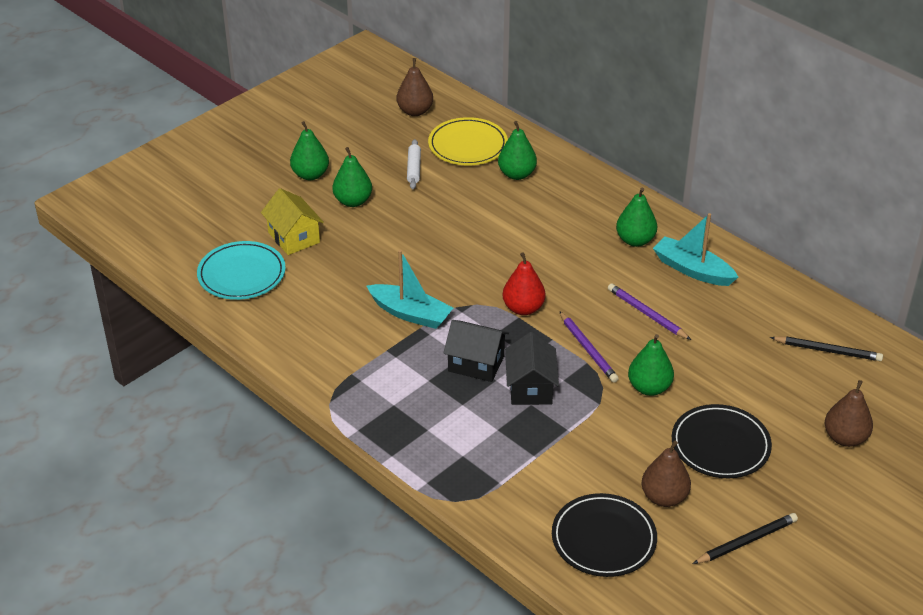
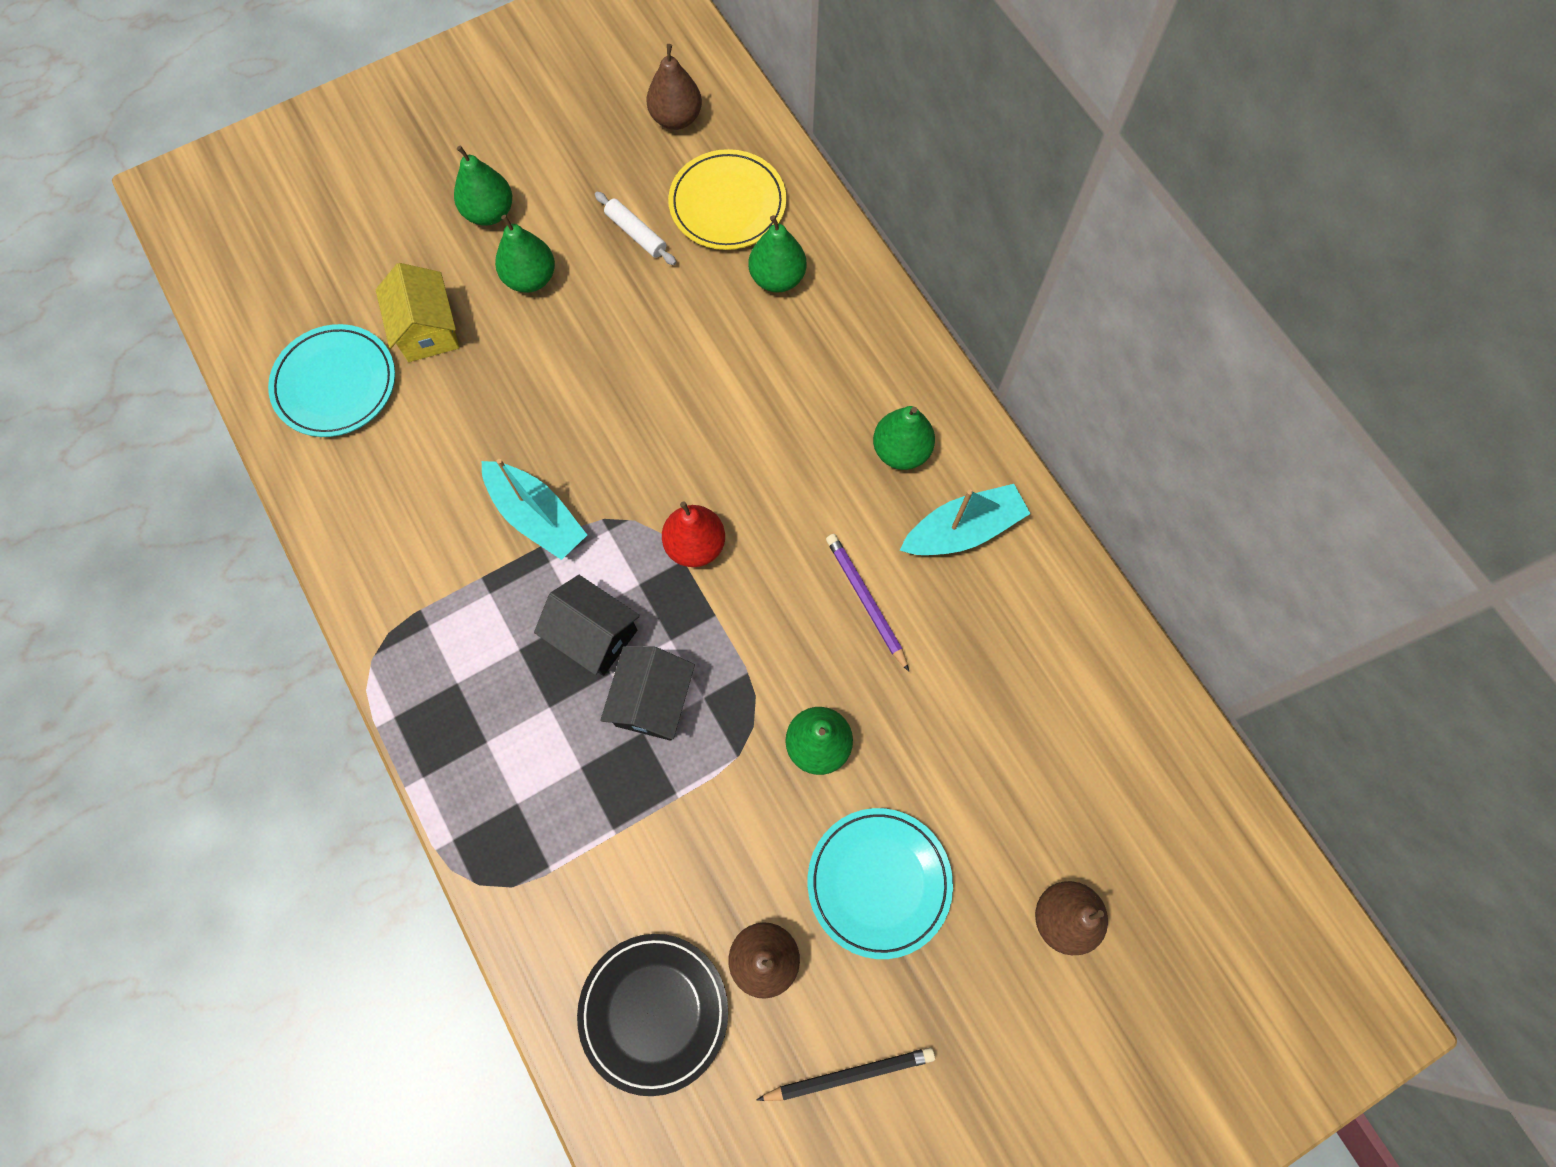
camera: 15 degrees right, 30 degrees up
(414, 169) = (636, 233): white rolling pin -> white rolling pin turned 60 degrees counterclockwise
(588, 349) = (758, 648): purple pencil -> none
(692, 270) = (963, 530): turquoise boat -> turquoise boat turned 105 degrees clockwise
(720, 445) = (879, 882): black plate -> turquoise plate
(828, 351) = (1102, 741): black pencil -> none

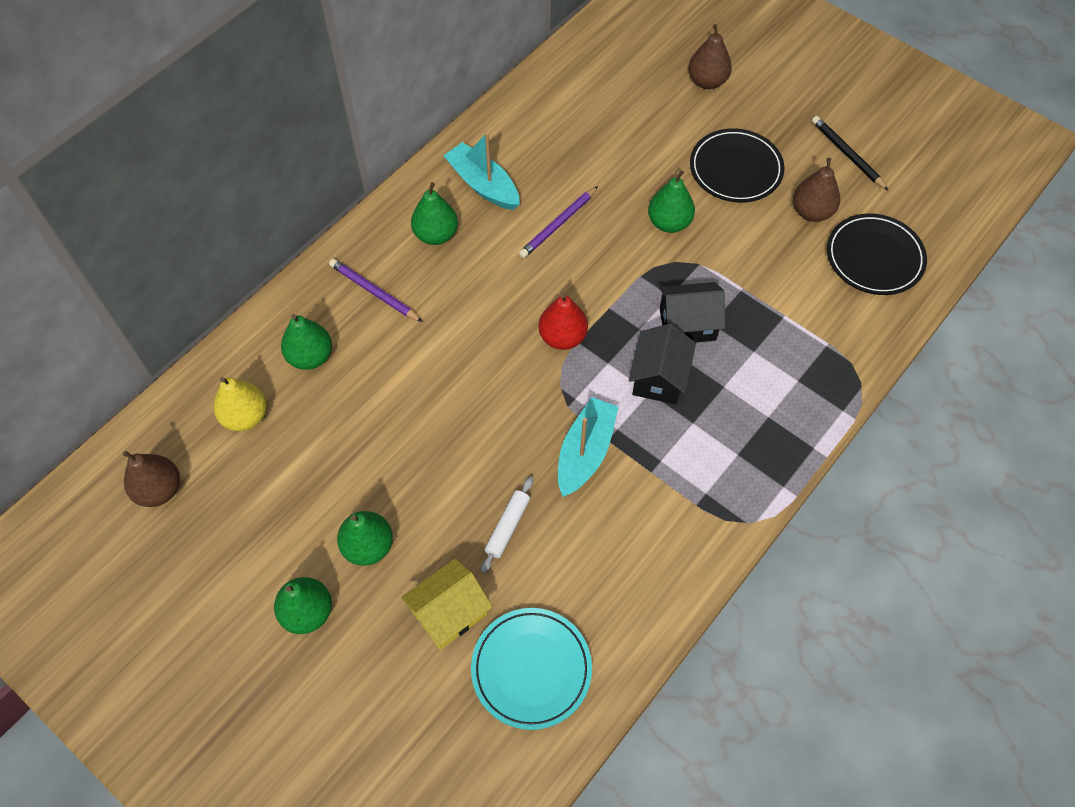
camera: 110 degrees left, 10 degrees down
(636, 233) = (296, 477): white rolling pin -> white rolling pin (507, 527)
(727, 204) = (245, 416): yellow plate -> yellow pear
(840, 362) = (374, 292): none -> purple pencil
(879, 882) = (735, 169): turquoise plate -> black plate

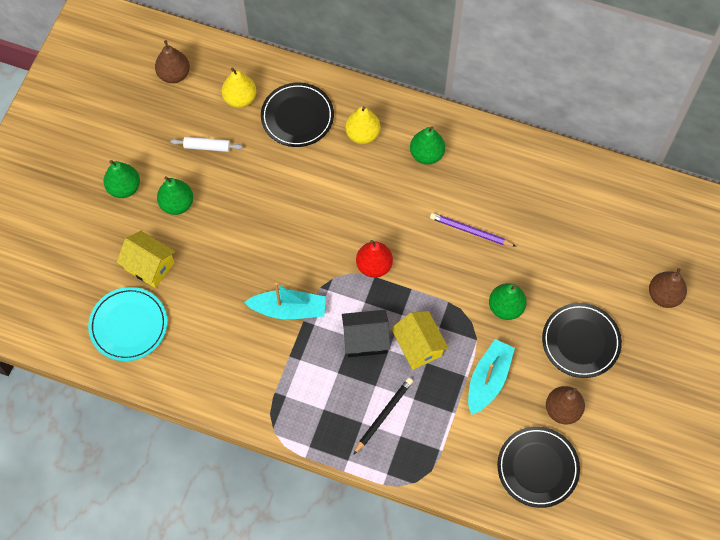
camera: 70 degrees right, 5 degrees up
(310, 356) = (297, 117): green pear -> black plate
(374, 292) = (362, 134): purple pencil -> yellow pear
(483, 185) = (484, 169): turquoise boat -> turquoise boat (488, 379)
(507, 527) = (218, 279): white rolling pin -> white rolling pin (207, 146)
(687, 324) = (418, 346): black house -> yellow house
(847, 154) = (636, 424): black pencil -> black pencil (383, 415)

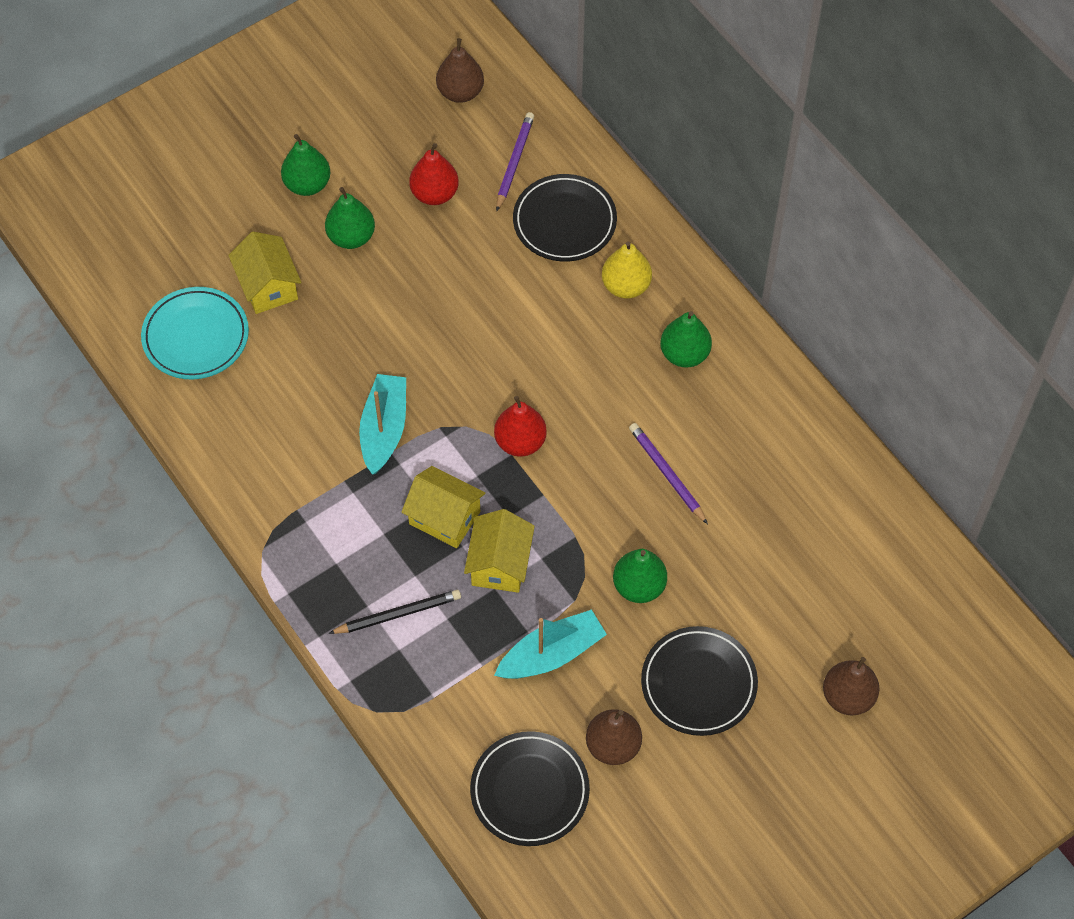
camera: 35 degrees right, 5 degrees down
(207, 146) = (434, 194): white rolling pin -> red pear
(240, 98) = (514, 162): yellow pear -> purple pencil
(289, 309) = (384, 429): turquoise boat -> turquoise boat turned 120 degrees counterclockwise
(365, 339) = (444, 517): black house -> yellow house

